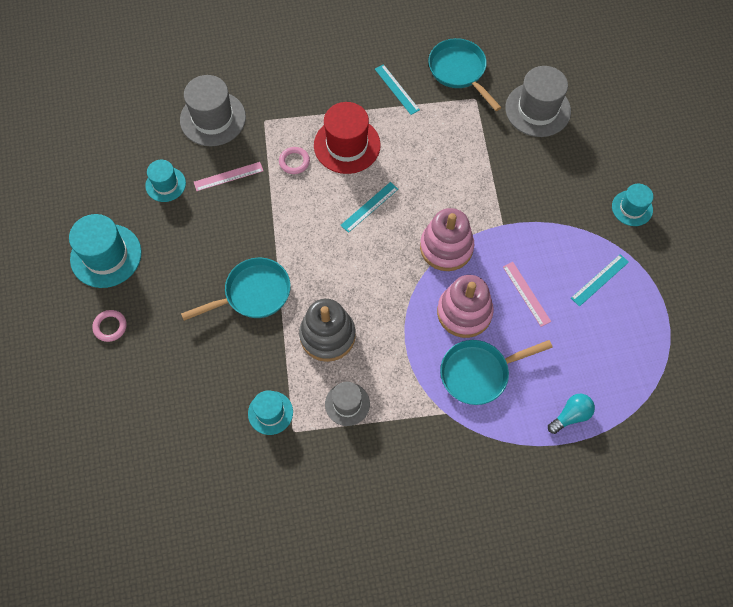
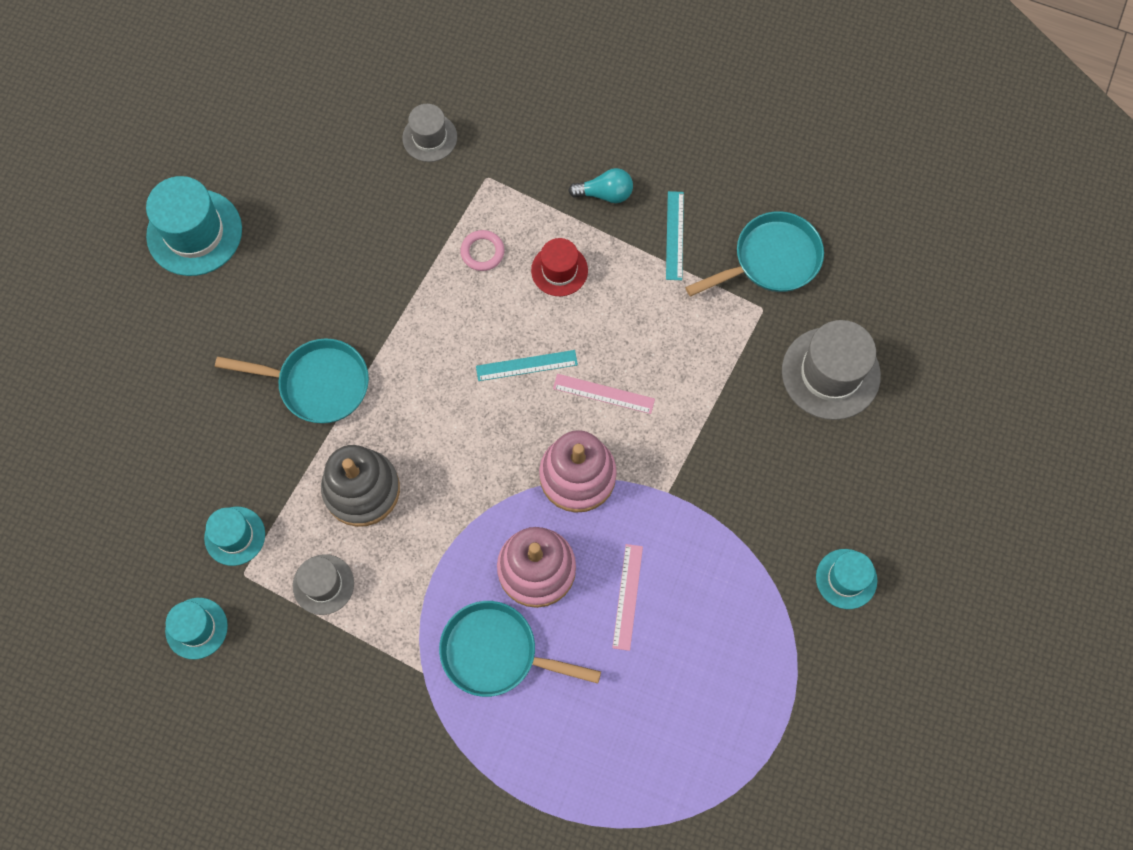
camera: 35 degrees right, 5 degrees up
(110, 327) = (141, 320): pink ring -> none
(165, 184) = (318, 187): turquoise hat -> turquoise hat (196, 628)
(213, 118) = (429, 137): grey hat -> grey hat, size x0.59
(228, 176) = (394, 222): pink ruler -> pink ruler (603, 394)
(347, 145) = (559, 270): red hat -> red hat, size x0.59
(459, 71) = (771, 260): turquoise pan -> turquoise pan turned 60 degrees clockwise
(571, 415) = (562, 777): turquoise light bulb -> turquoise light bulb (605, 193)
(599, 280) = (730, 640): turquoise ruler -> none

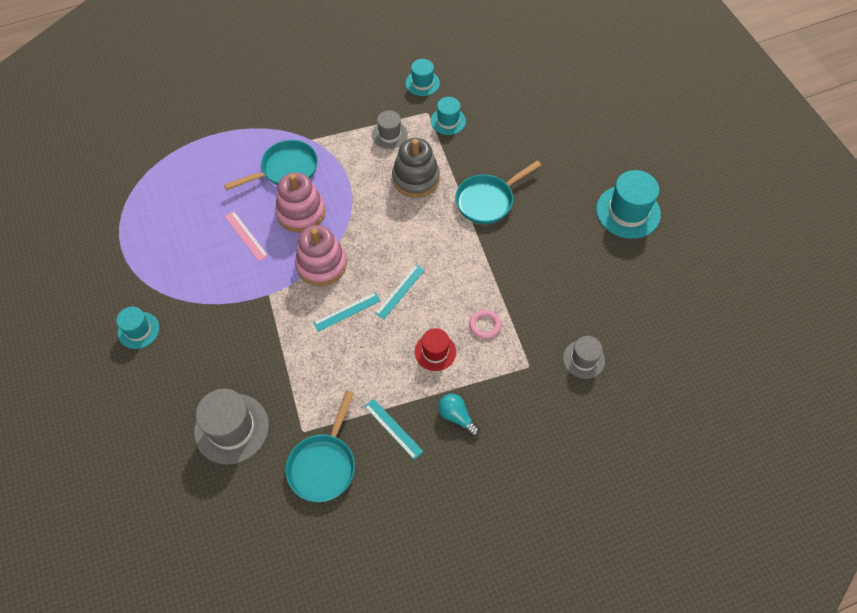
camera: 135 degrees right, 10 degrees down
(603, 394) = (347, 311): pink ruler -> turquoise ruler
(605, 193) = (456, 417): turquoise light bulb -> turquoise light bulb turned 90 degrees clockwise

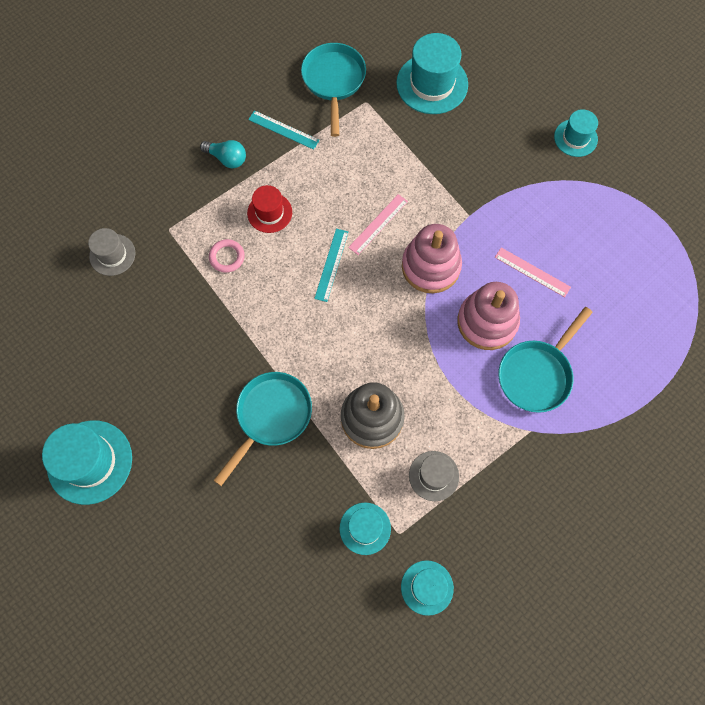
camera: 160 degrees right, 10 degrees up
(231, 428) = (432, 84): grey hat -> turquoise hat
(347, 311) = (378, 224): turquoise ruler -> pink ruler

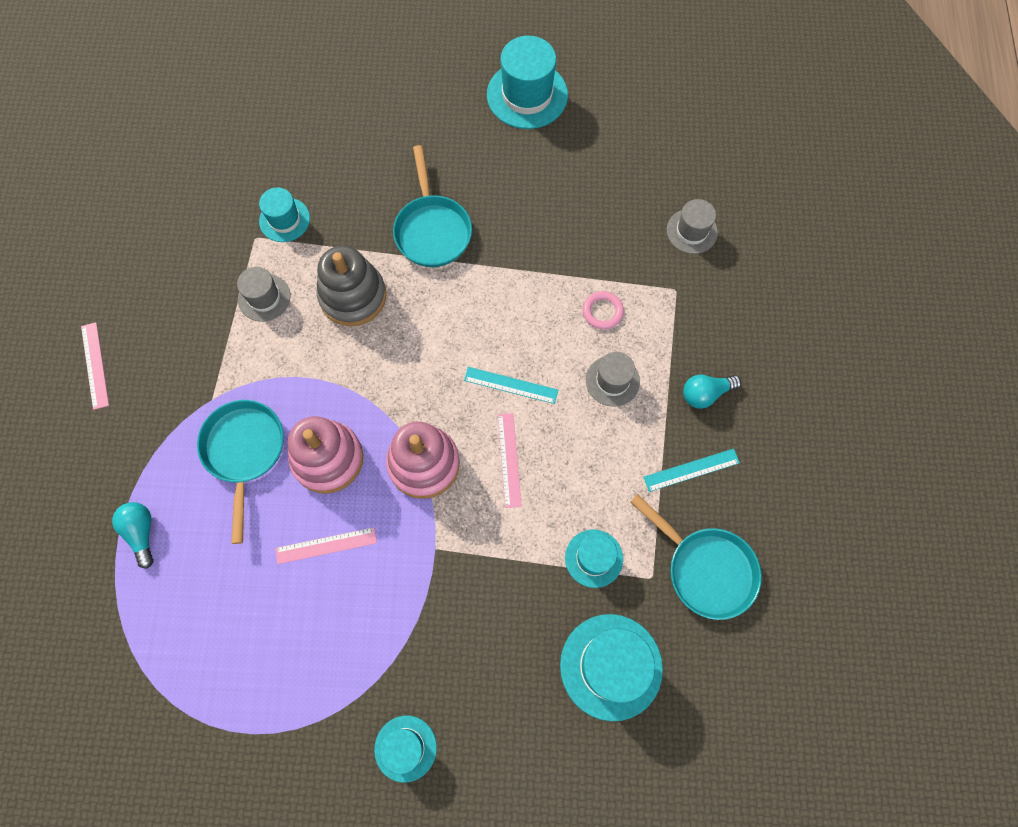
camera: 135 degrees right, 0 degrees up
(269, 212) = (612, 381): red hat -> grey hat
(331, 265) = (511, 385): turquoise ruler -> turquoise ruler turned 45 degrees counterclockwise
(427, 587) = (203, 222): turquoise hat -> turquoise hat (594, 558)
(596, 535) = (95, 365): none -> pink ruler
(643, 380) = (141, 533): none -> turquoise light bulb

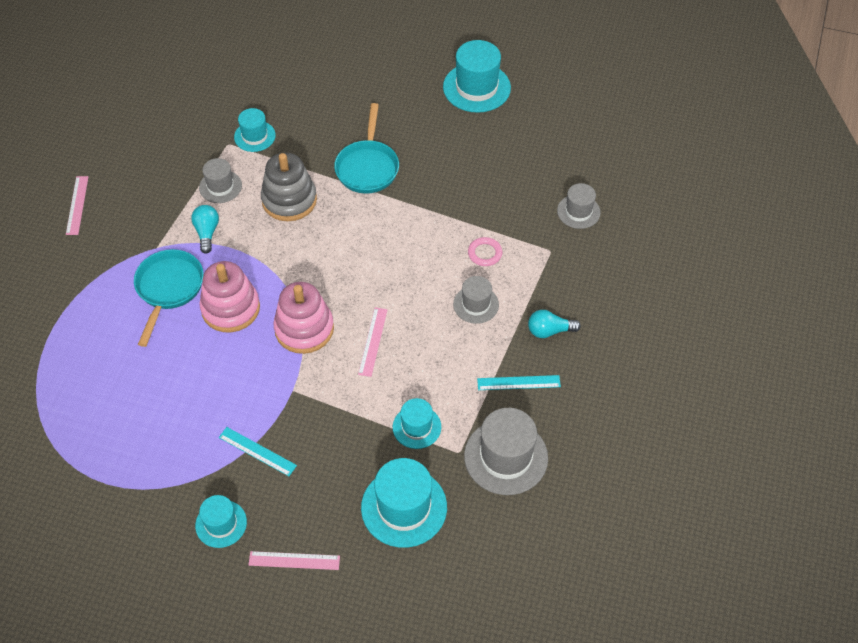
camera: 15 degrees right, 15 degrees down
(141, 533) = (72, 326): turquoise light bulb -> turquoise light bulb (207, 232)
(326, 545) = (208, 368): pink ruler -> pink ruler (294, 560)
(511, 385) = (392, 289): turquoise ruler -> turquoise ruler (257, 451)
(706, 569) = (506, 457): turquoise pan -> grey hat

